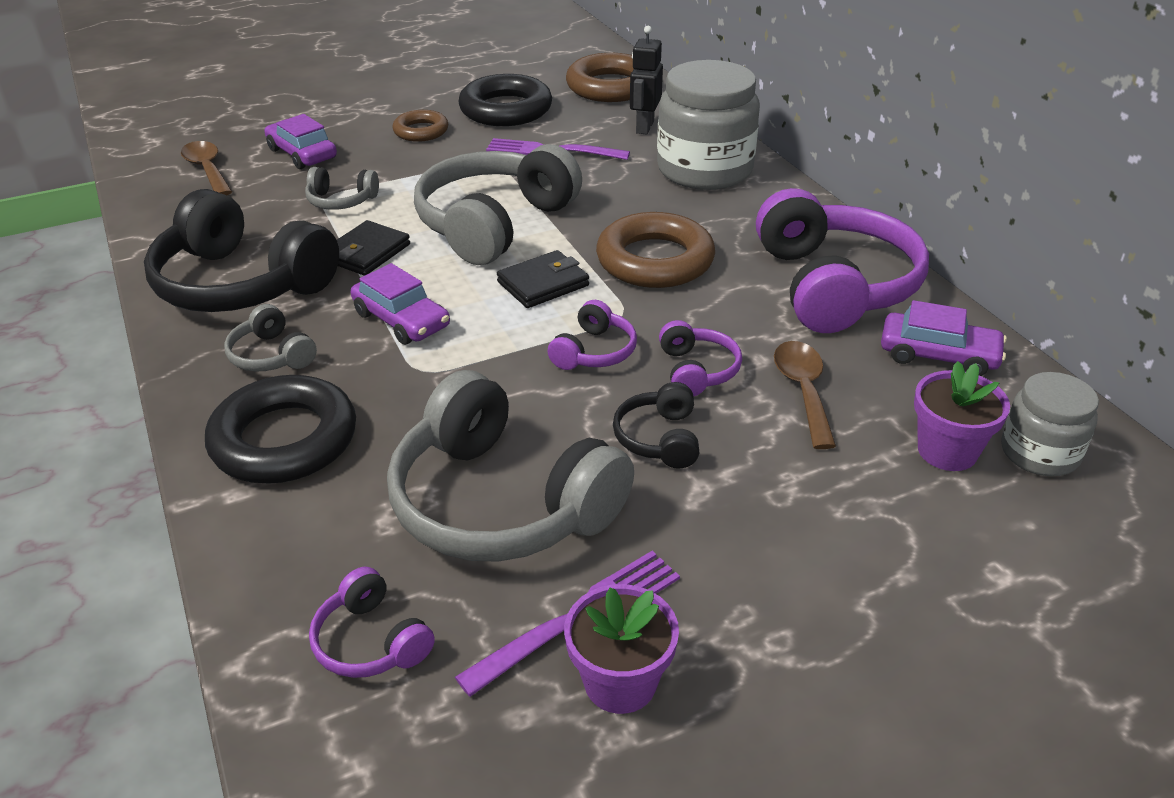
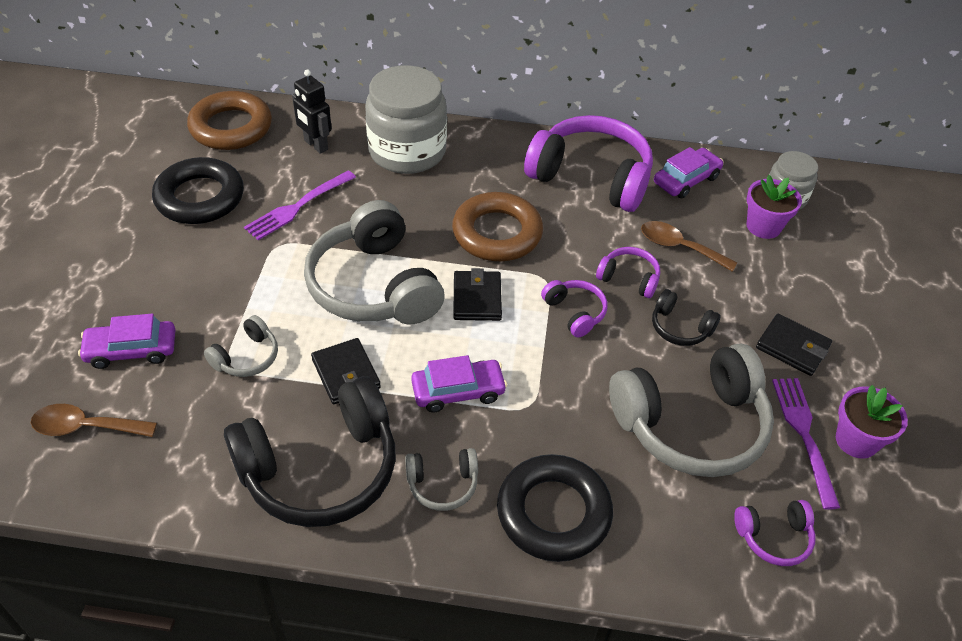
camera: 60 degrees left, 10 degrees up
(421, 131) = (178, 261): brown ring -> none
(738, 554) = (792, 347): none -> black wallet

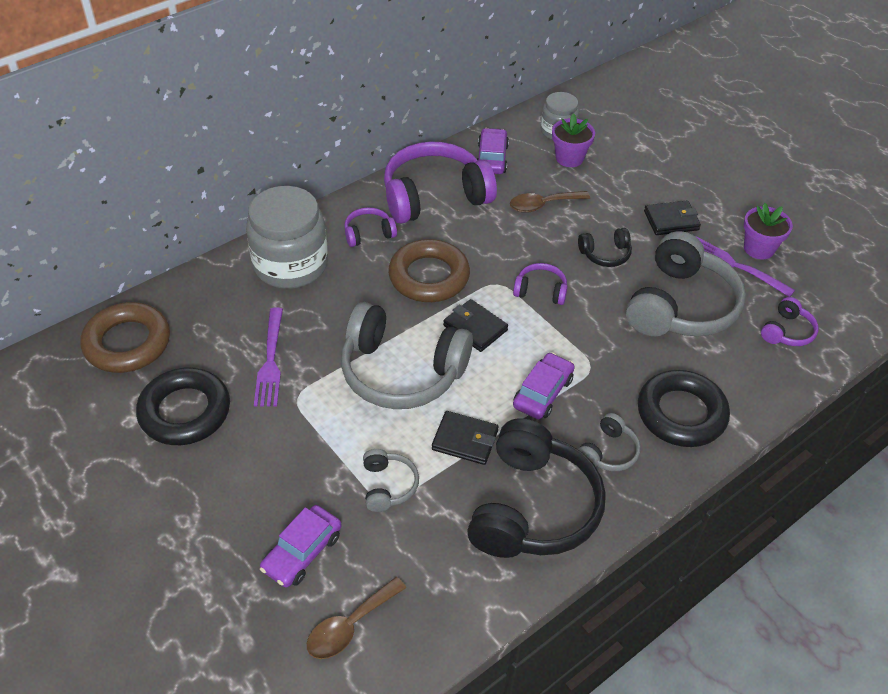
camera: 45 degrees left, 0 degrees up
(315, 145) = (216, 308): black robot -> none
(629, 278) = (541, 246): purple headphones -> purple headphones (369, 233)

